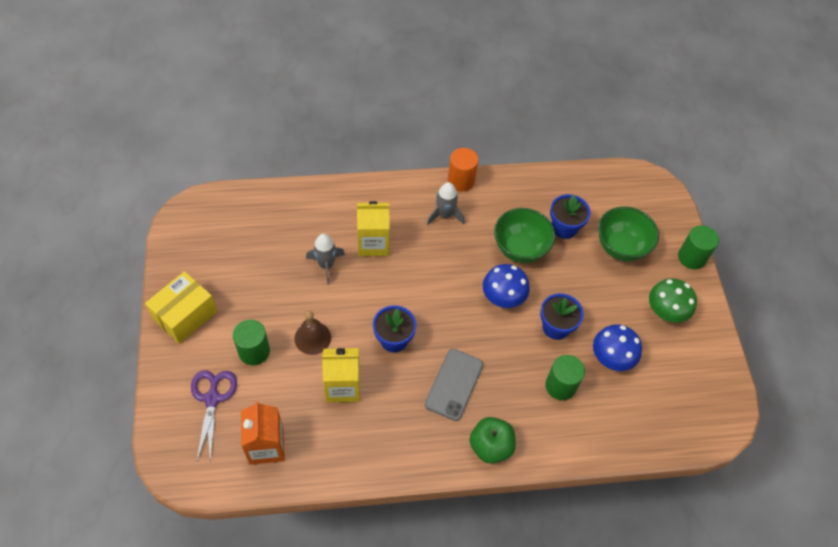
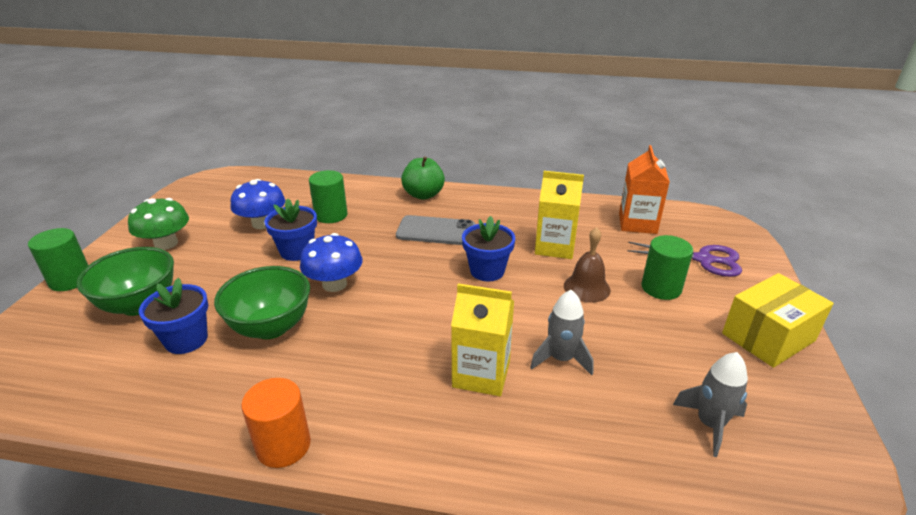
camera: 160 degrees left, 25 degrees down
(212, 399) = (703, 260): purple scissors -> purple scissors turned 90 degrees counterclockwise
(445, 215) = (348, 392): grey rocket -> grey rocket (710, 424)
(454, 384) = (436, 231): grey phone -> grey phone turned 60 degrees clockwise

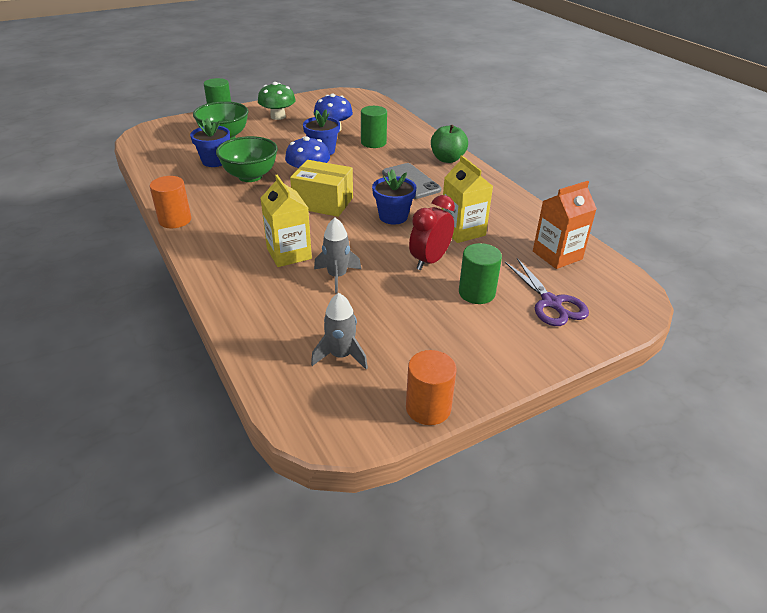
camera: 50 degrees right, 5 degrees up
(586, 288) = (429, 261): brown bell -> red clock
(768, 337) = (481, 362): yellow box -> yellow box (323, 203)
(825, 403) = (428, 408): none -> orange cylinder

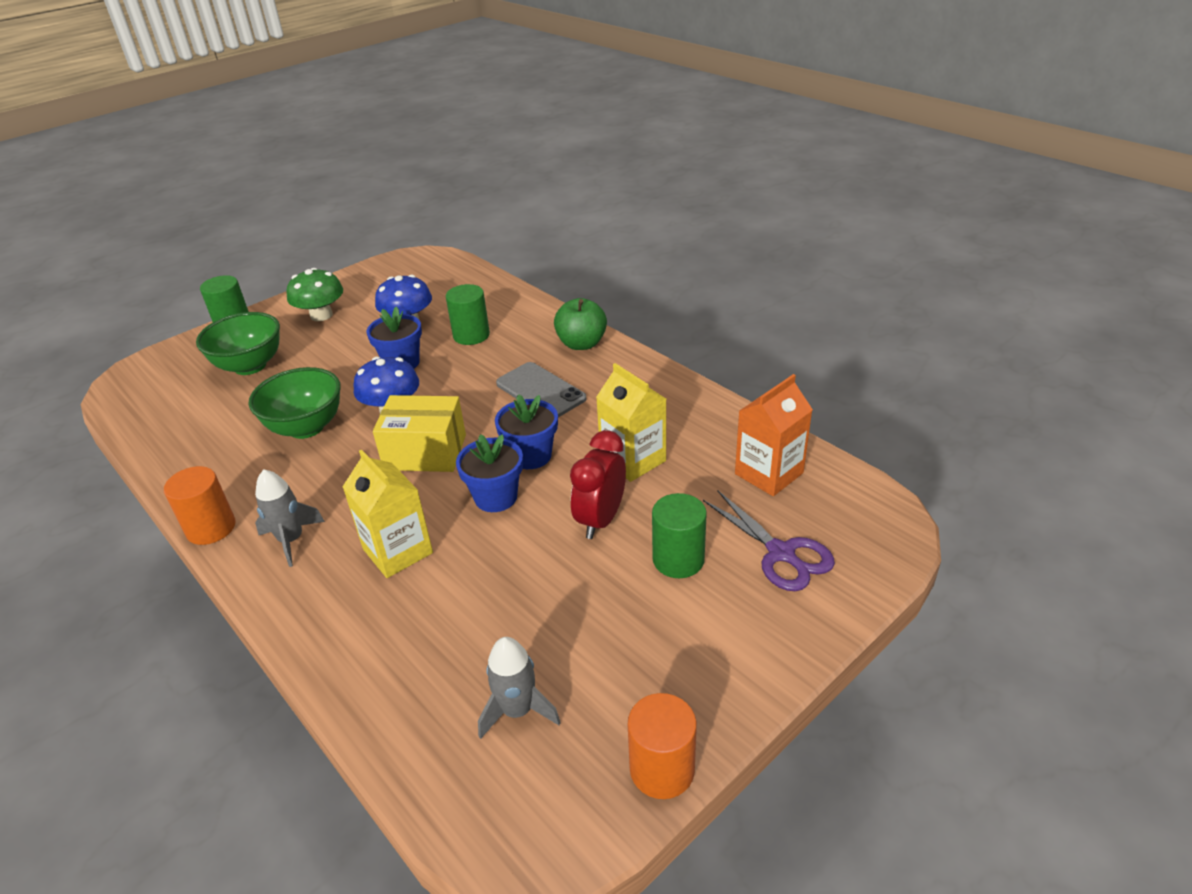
camera: 10 degrees left, 0 degrees up
(215, 161) = (246, 411): blue flower pot -> blue flower pot (496, 497)
(337, 276) = (477, 575): grey rocket -> grey rocket (291, 540)

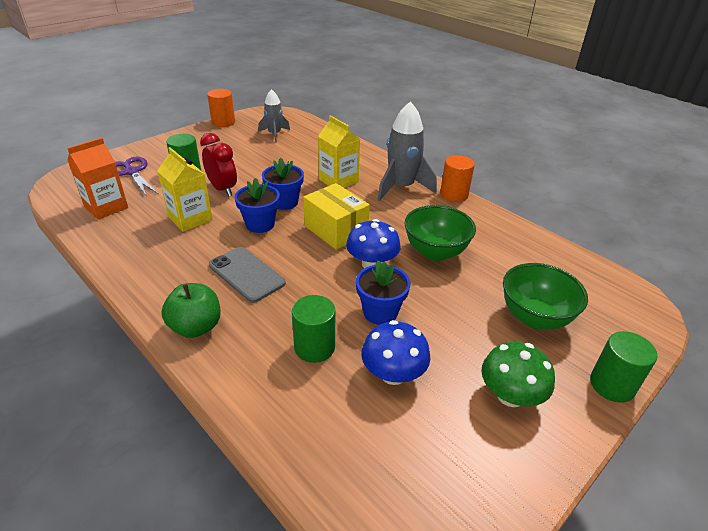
camera: 175 degrees right, 0 degrees up
(291, 540) = (401, 187): grey rocket -> grey rocket, size x1.66
(425, 452) = (336, 230): yellow box -> yellow box turned 45 degrees clockwise
(600, 520) = (223, 189): red clock -> red clock turned 60 degrees counterclockwise

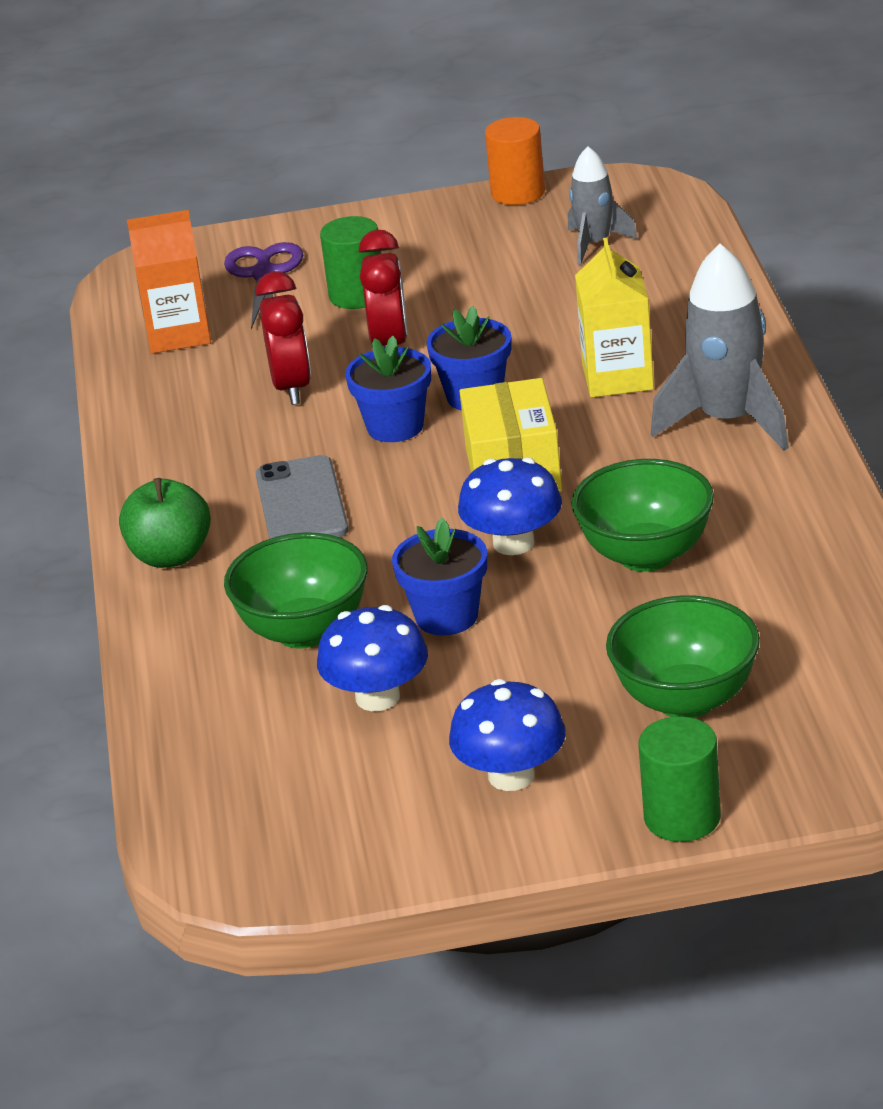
camera: 40 degrees right, 5 degrees down
(190, 218) = (292, 388): yellow carton -> red clock
(314, 347) = (304, 631): green cylinder -> green bowl
(454, 194) = (818, 461): orange cylinder -> none
(510, 395) = (511, 775): green mushroom -> blue mushroom

